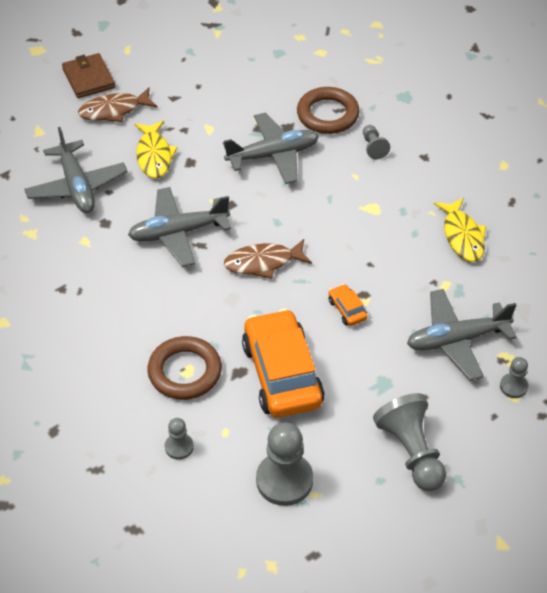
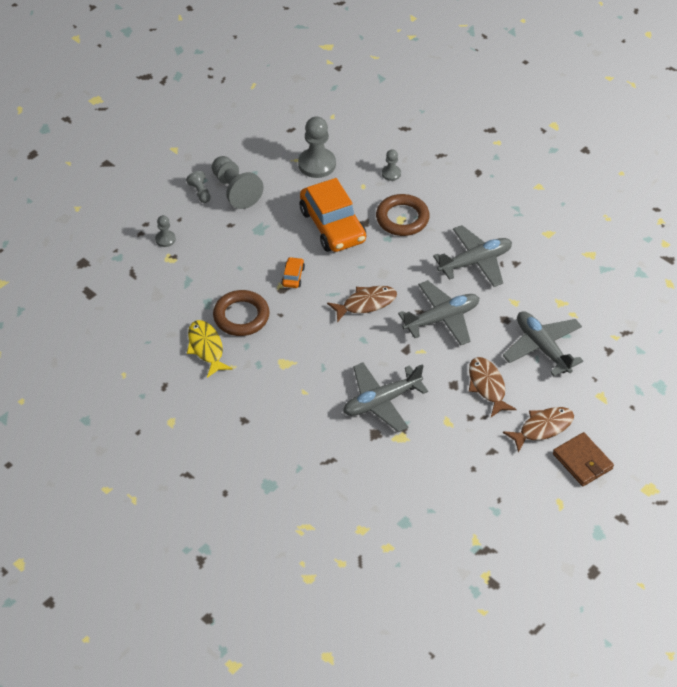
camera: 170 degrees right, 0 degrees up
(154, 156) = (487, 386): yellow fish -> brown fish
(327, 114) = (340, 453): brown ring -> brown ring (241, 316)
(347, 309) = (293, 276): orange car -> orange car turned 135 degrees counterclockwise
(373, 147) = (292, 423): grey pawn -> grey pawn (200, 192)
(457, 340) = (207, 265): grey plane -> grey plane (475, 262)

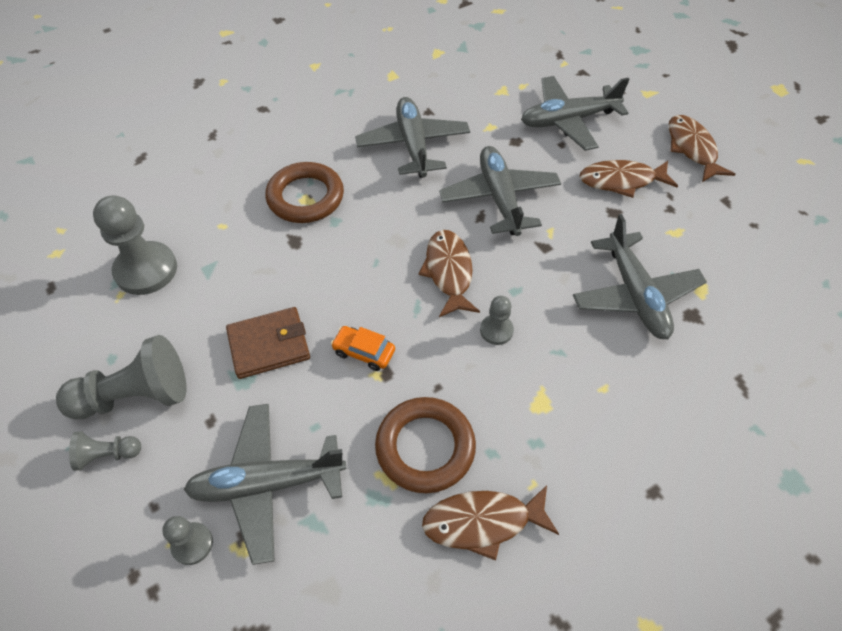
camera: 75 degrees left, 5 degrees up
(202, 258) = (267, 484): none -> grey plane
(206, 348) = (482, 522): yellow fish -> brown fish
(332, 226) = (282, 278): orange car -> none
(391, 173) = (216, 190): grey pawn -> grey pawn (496, 330)
(582, 461) = (742, 128): brown wallet -> brown wallet (269, 345)

